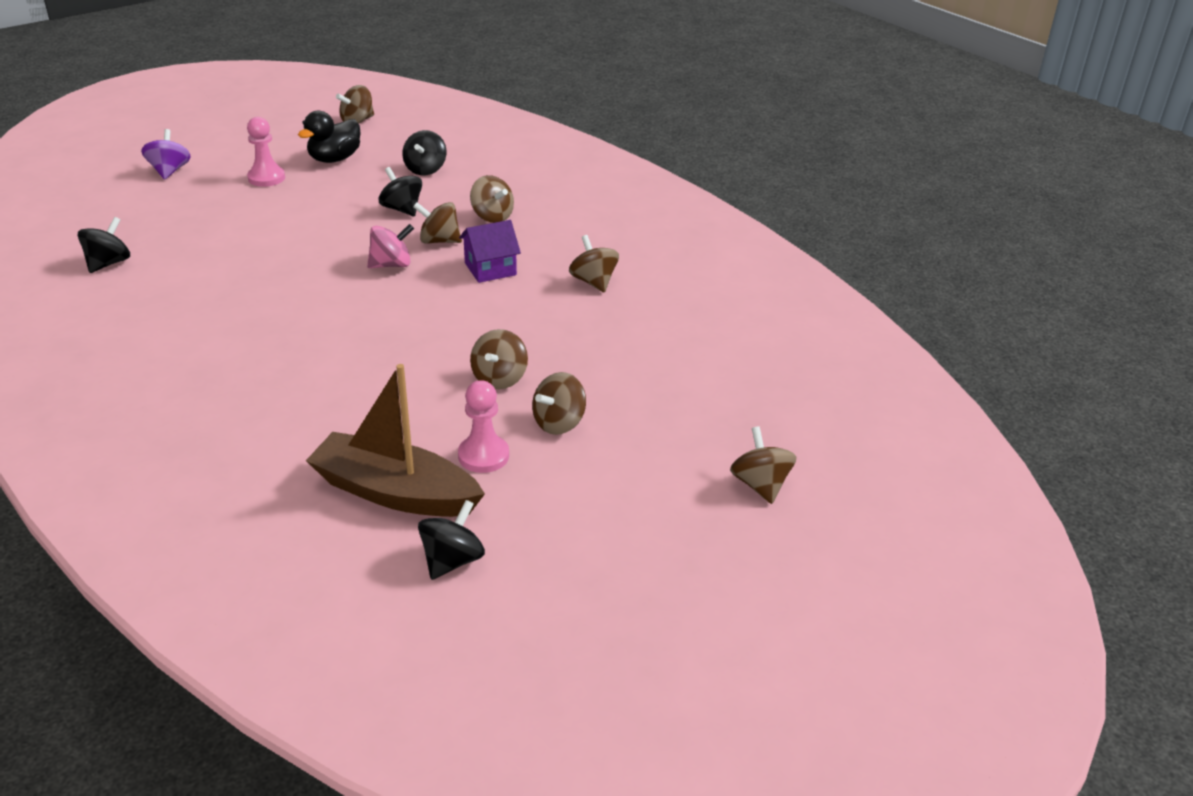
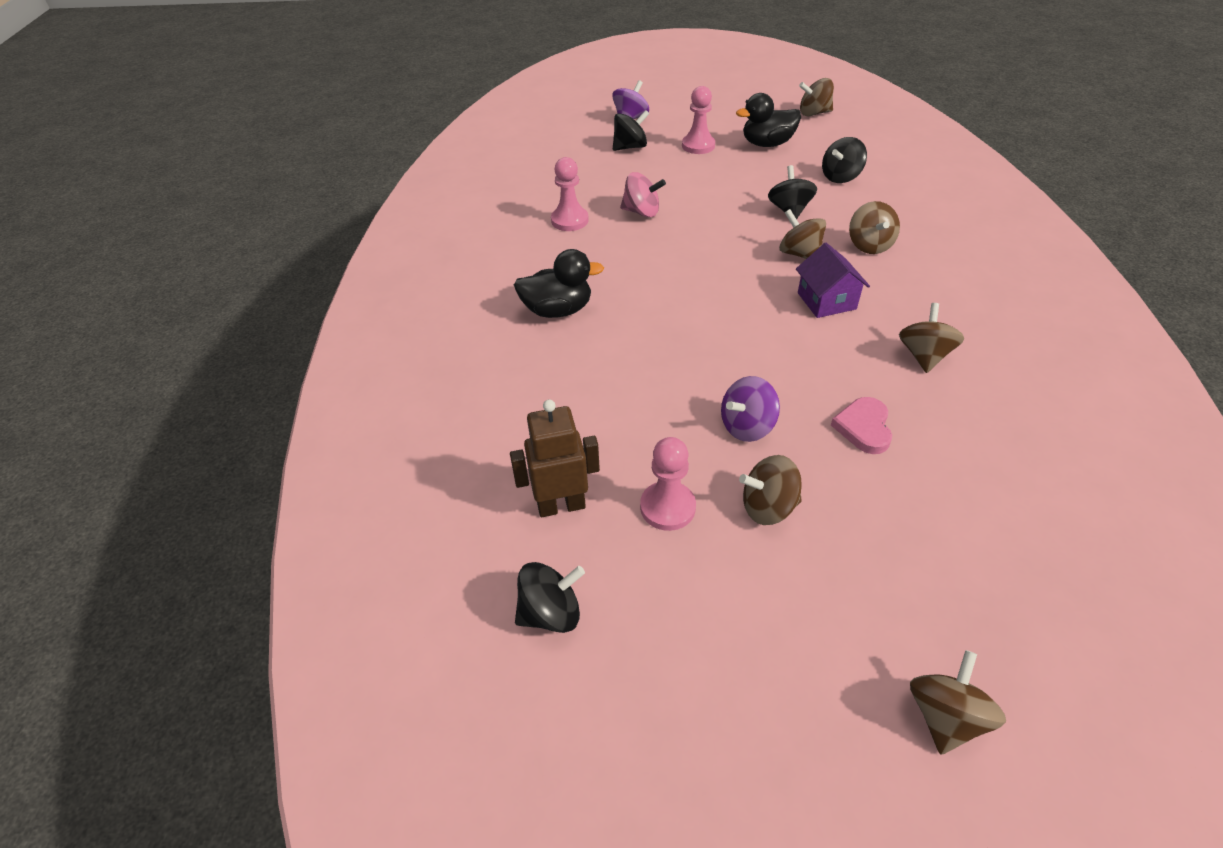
camera: 40 degrees right, 10 degrees up
(108, 263) = (526, 185): black spinning top -> black spinning top (630, 147)
(190, 280) = (569, 220): none -> pink pawn
(252, 357) = (558, 310): none -> black duck
(391, 265) = (738, 263): pink spinning top -> pink spinning top (641, 212)
(395, 492) = (561, 505): brown boat -> brown robot
(490, 269) = (826, 301): purple house -> purple house turned 60 degrees clockwise
(499, 378) = (747, 426): brown spinning top -> purple spinning top
(587, 345) = (863, 427): none -> pink heart

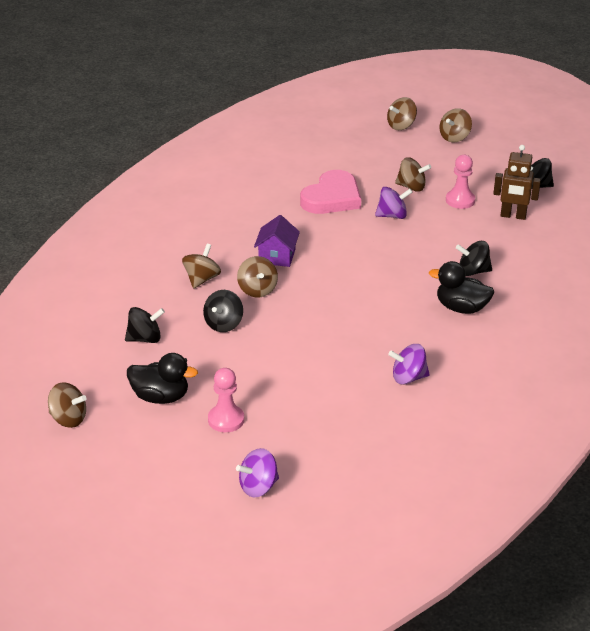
camera: 155 degrees left, 10 degrees down
(569, 220) = (408, 378): pink pawn -> purple spinning top
(630, 147) = (292, 444): black spinning top -> black spinning top (473, 271)
(641, 212) = (342, 365): pink spinning top -> none
(863, 427) = (332, 197): pink heart -> pink heart, size x1.80
(924, 356) = (258, 214): brown spinning top -> brown spinning top (454, 137)

